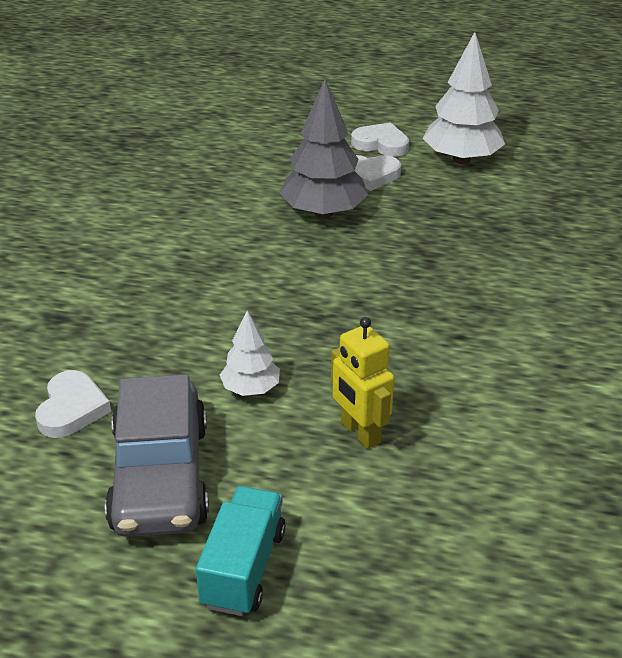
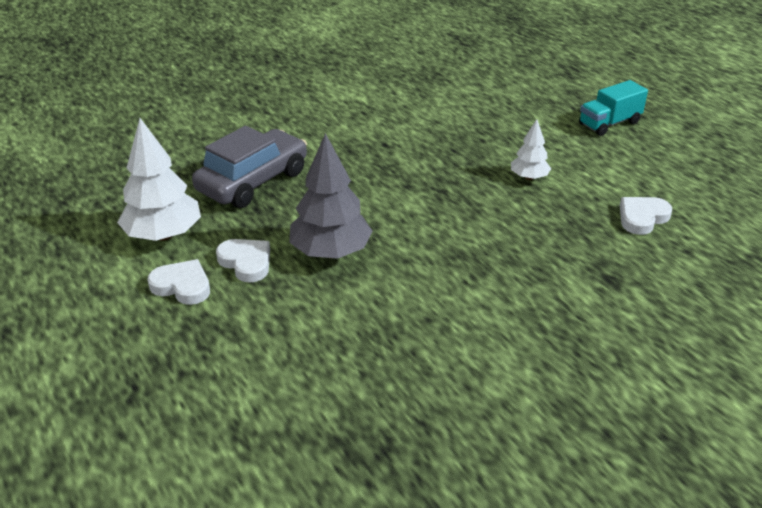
camera: 135 degrees left, 0 degrees up
(160, 476) = (617, 166): grey car -> grey car (253, 181)
(360, 433) = (499, 136): yellow robot -> none
(381, 144) = (182, 286): white heart -> white heart turned 135 degrees clockwise

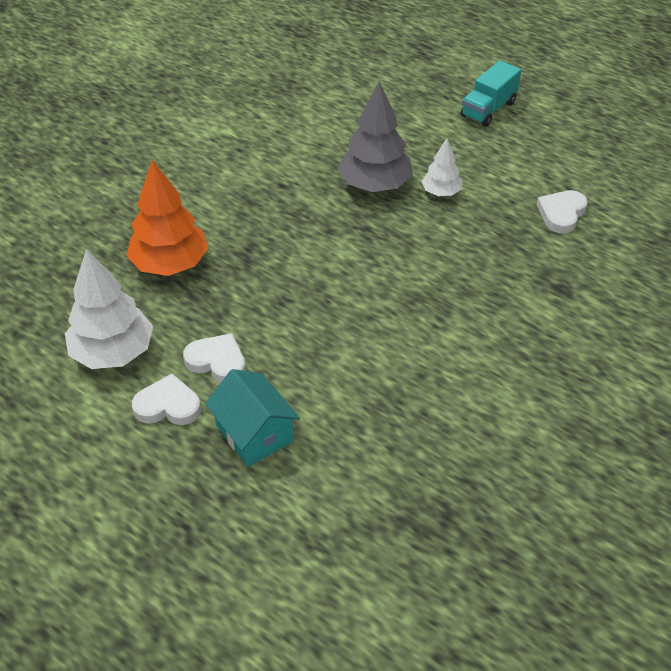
camera: 20 degrees left, 10 degrees up
(243, 327) = (254, 433): none -> turquoise house
(253, 181) = (170, 264): grey car -> orange tree
(331, 252) = (294, 327): grey tree -> grey tree (375, 185)

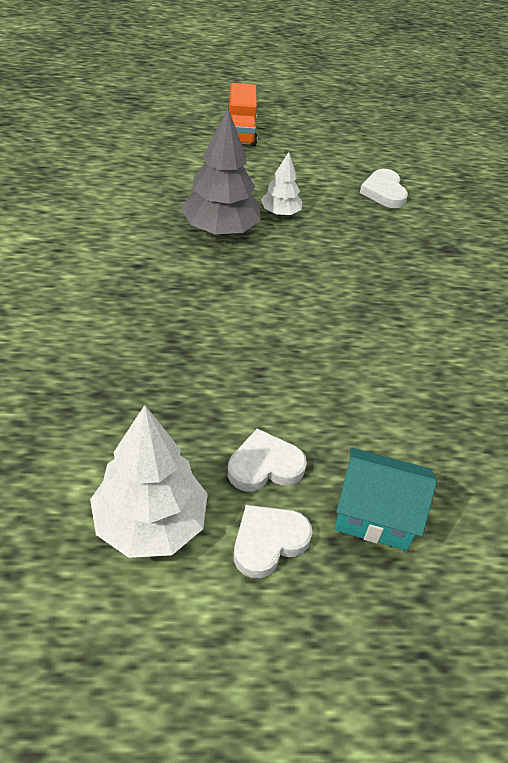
camera: 45 degrees left, 0 degrees up
(170, 264) = (109, 395): orange tree -> none
(488, 109) = (240, 132): turquoise truck -> orange truck

